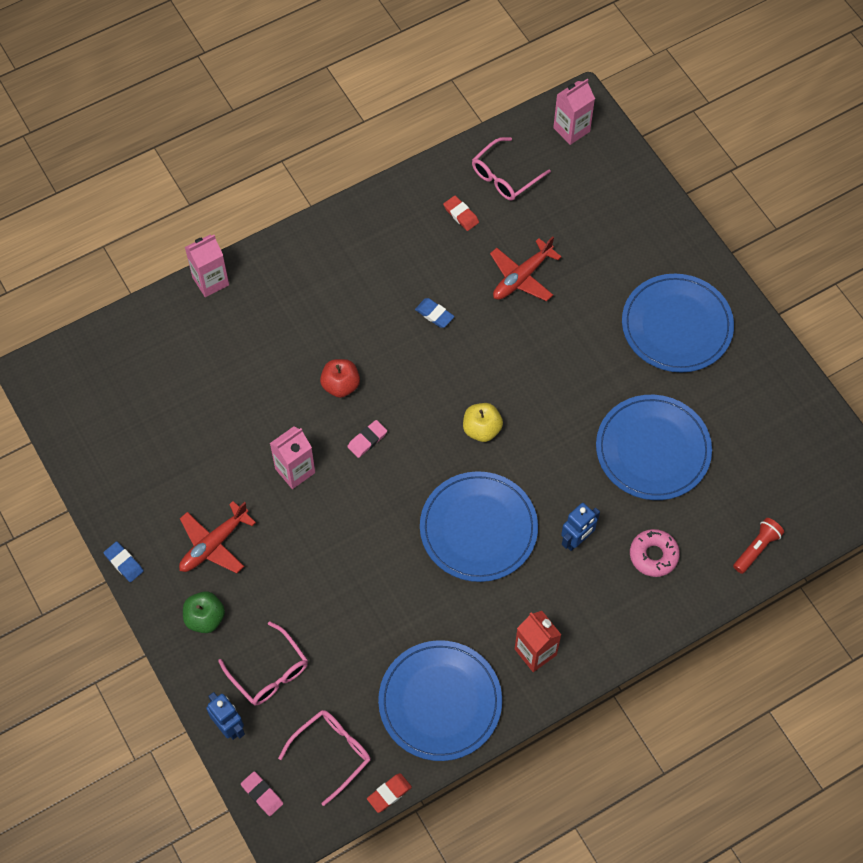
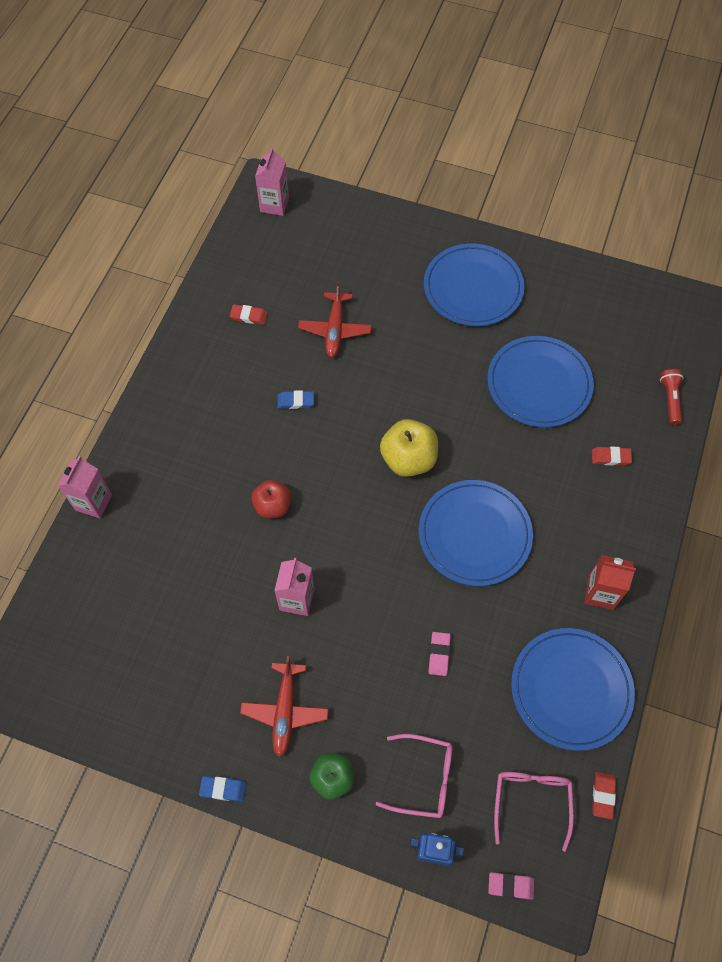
camera: 40 degrees left, 0 degrees up
(367, 440) = (331, 532): pink eraser -> pink eraser (439, 654)
(482, 429) = (408, 459): yellow apple -> yellow apple, size x1.51
(505, 176) = (256, 268): pink glasses -> none
(576, 540) = (550, 488): blue robot -> none
(653, 555) = (610, 457): pink donut -> red eraser

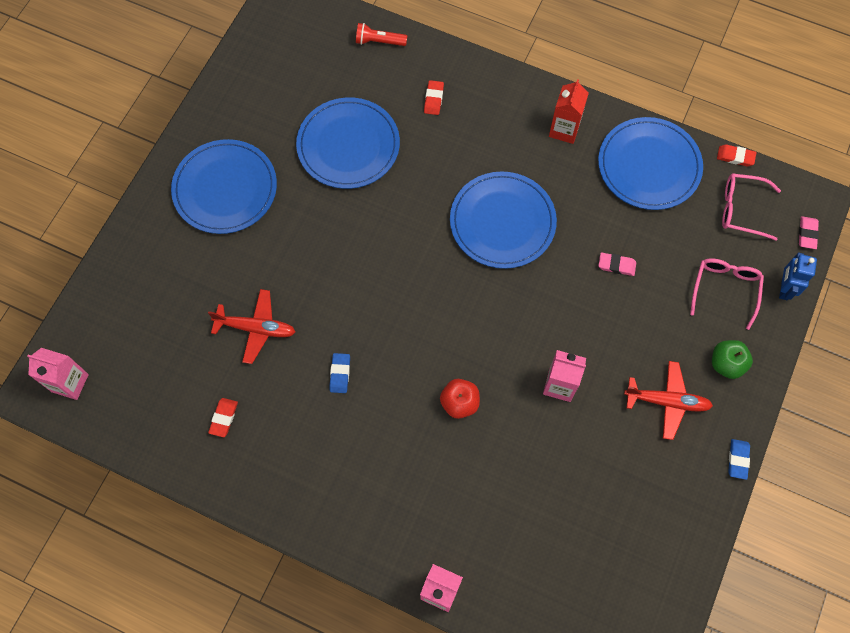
camera: 85 degrees left, 5 degrees up
(408, 459) = (419, 271): yellow apple -> none

